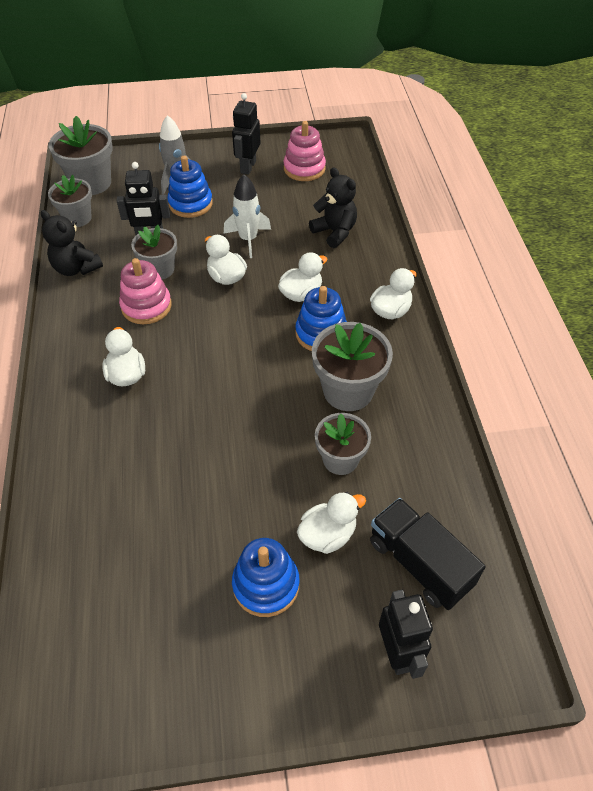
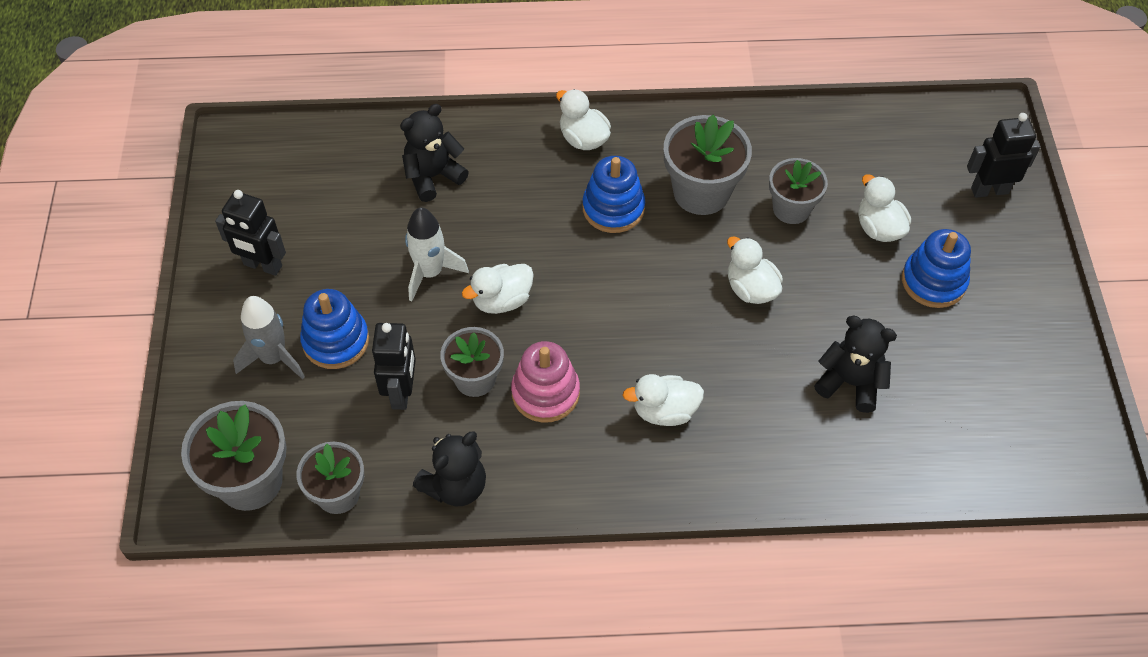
camera: 85 degrees left, 5 degrees up
(148, 506) = (850, 383): none -> black teddy bear
(301, 294) = (544, 222): white duck -> white duck (750, 289)
(304, 169) = (285, 197): pink stacking toy -> none
(419, 563) = (905, 162): black truck -> none

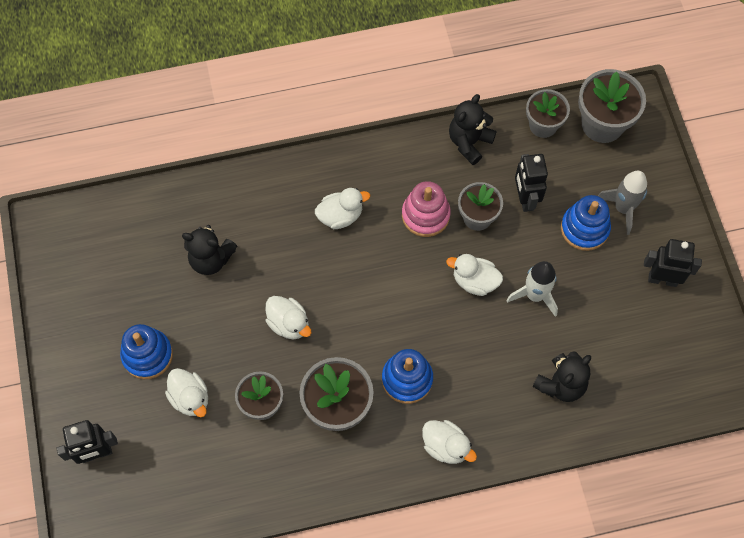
camera: 170 degrees right, 10 degrees up
(502, 300) = (474, 281): white duck -> white duck turned 120 degrees counterclockwise

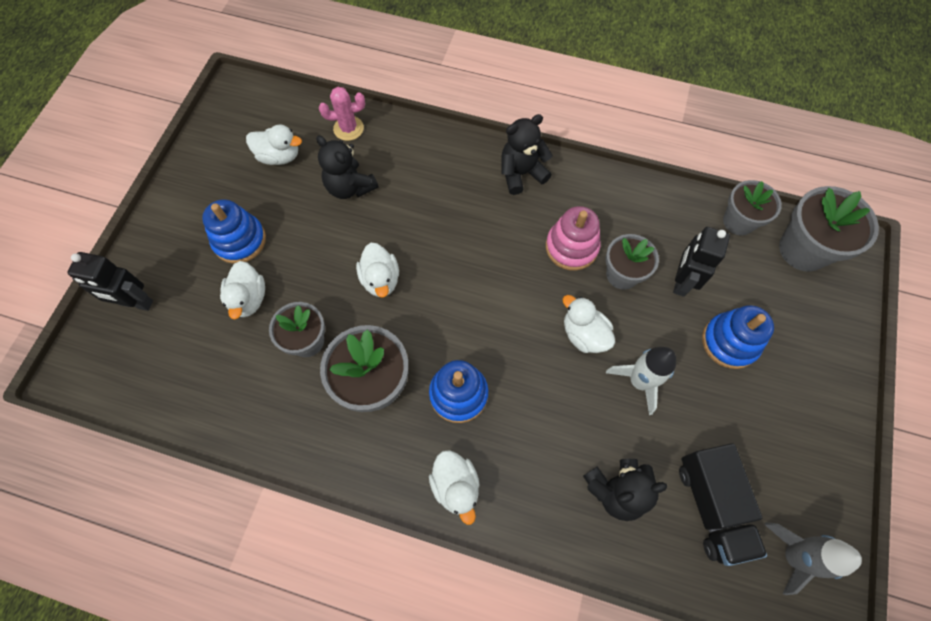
camera: 30 degrees right, 0 degrees up
(173, 207) = (348, 128): none -> pink cactus
(340, 216) = (490, 208): white duck -> white duck (279, 156)
(469, 142) = (654, 202): black teddy bear -> black teddy bear (521, 173)
(623, 208) = (783, 343): grey rocket -> grey rocket (792, 556)
(631, 357) = (711, 506): none -> black truck
(662, 279) = (791, 440): black robot -> none

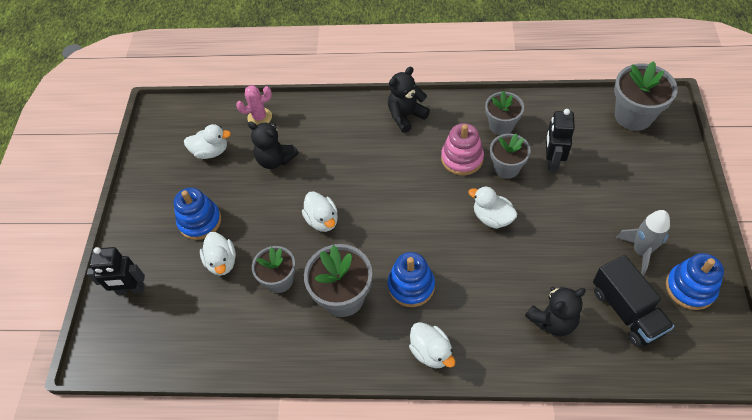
camera: 10 degrees left, 10 degrees down
(639, 381) = (544, 239): white rocket -> none
(729, 342) = (601, 194): blue stacking toy -> blue stacking toy (690, 288)
(738, 221) = (580, 108): grey flower pot -> grey flower pot (501, 125)
(792, 556) = (696, 328): grey rocket -> grey rocket (641, 251)

